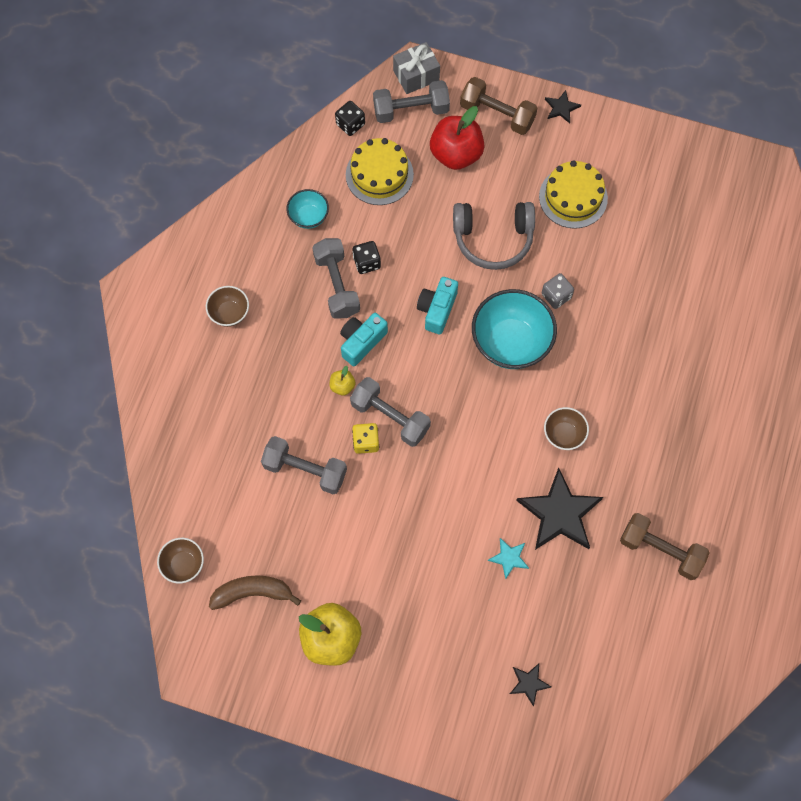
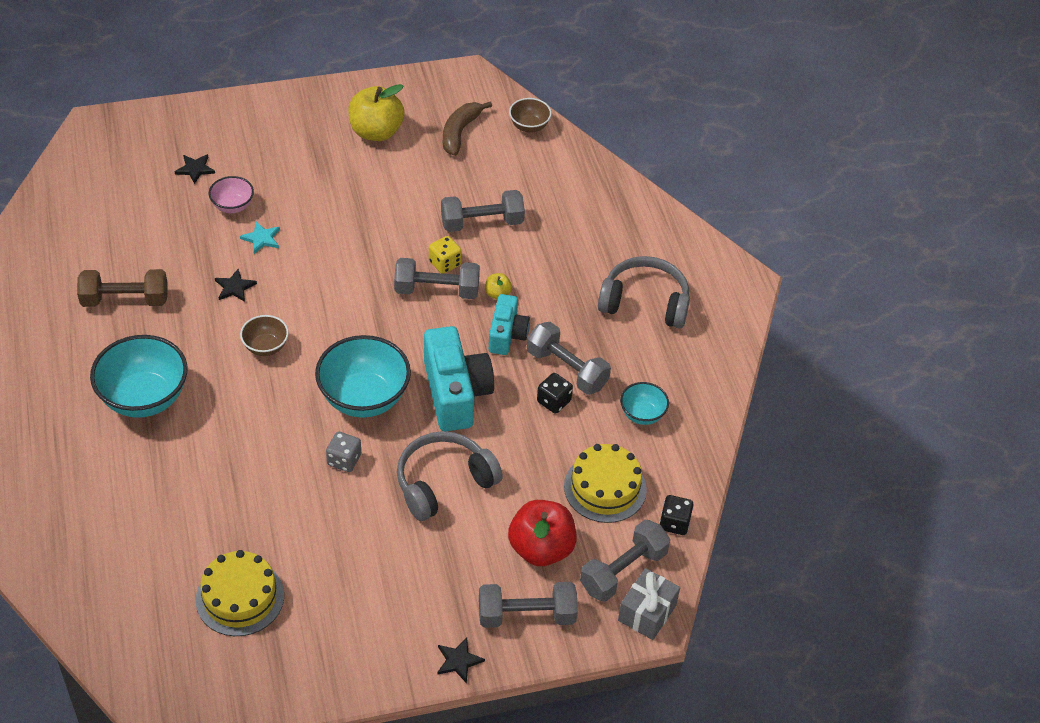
camera: 145 degrees right, 20 degrees down
(229, 313) = (645, 302): brown bowl -> grey headphones
(253, 593) = (460, 132): brown banana -> brown banana turned 150 degrees clockwise
(437, 309) = (455, 393): turquoise camera -> turquoise camera, size x1.66
(497, 114) = (526, 615): brown dumbbell -> grey dumbbell
(516, 613) = (233, 206): none -> pink bowl
(559, 513) = (234, 287): black star -> black star, size x0.48
(573, 197) = (384, 566): yellow cake -> yellow cake (240, 597)
(685, 435) = (144, 398): none -> turquoise bowl

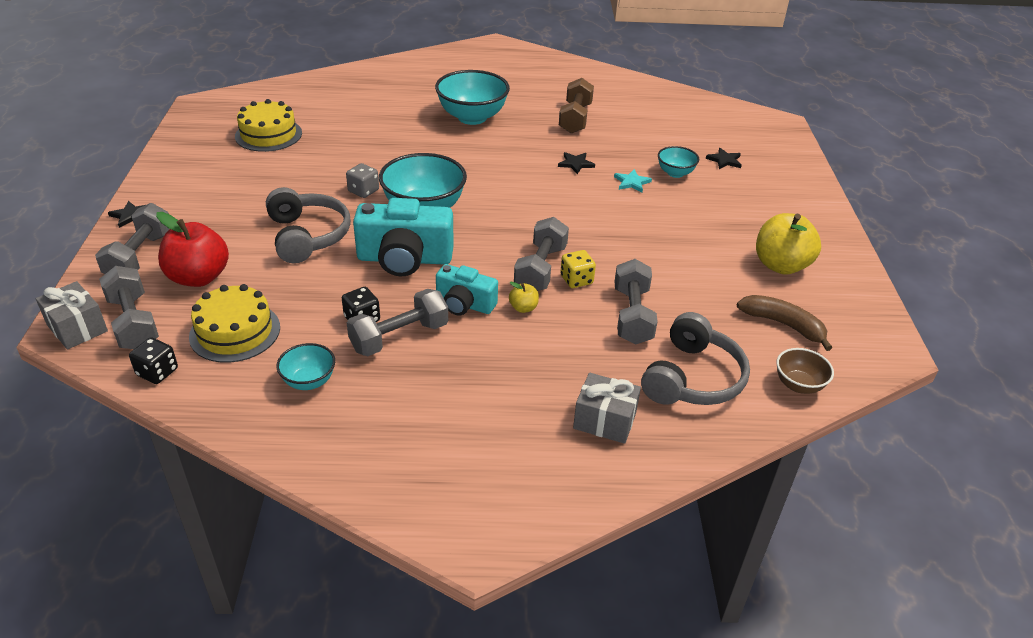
camera: 105 degrees right, 10 degrees down
(233, 206) = (675, 173): pink bowl -> turquoise bowl
(266, 347) = (503, 170): brown bowl -> none
(610, 229) = (604, 420): none -> grey gift
(645, 302) = (472, 424): grey headphones -> grey headphones (692, 378)

